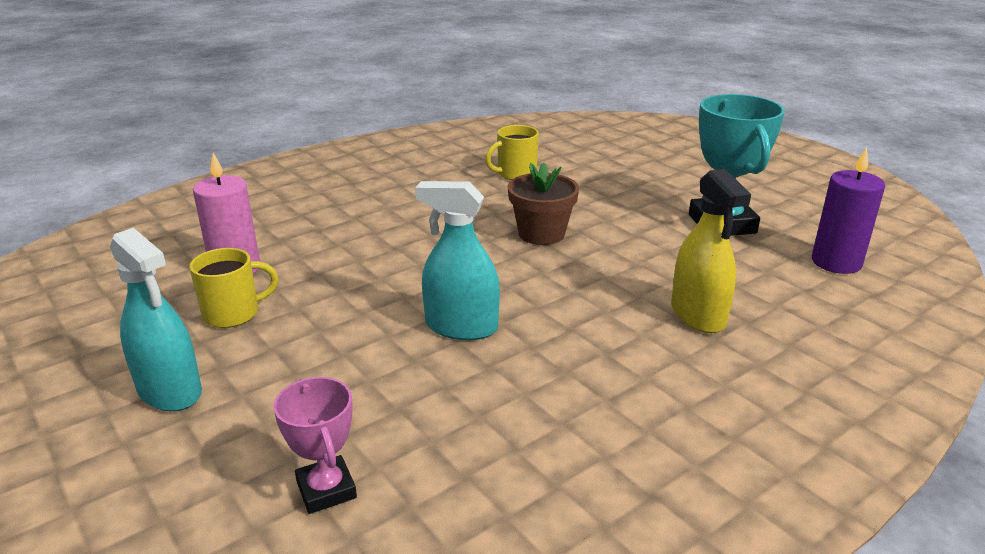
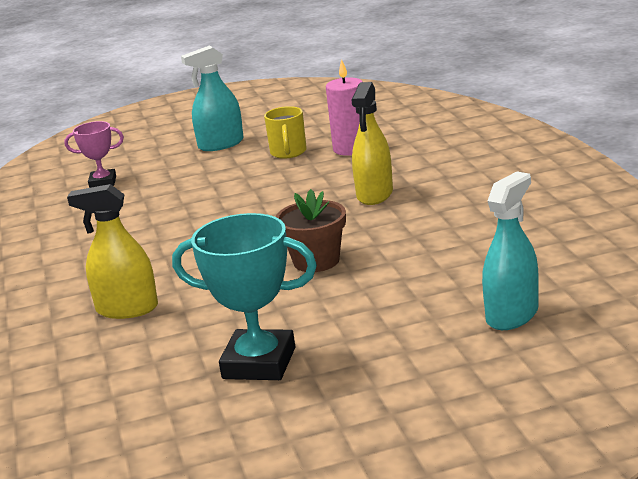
camera: 115 degrees right, 5 degrees down
(381, 231) = (375, 194): none -> yellow spray bottle
(461, 327) = (203, 219): turquoise spray bottle -> turquoise spray bottle (512, 315)
(515, 174) = (469, 262): yellow mug -> none
(836, 262) = (128, 409): purple candle -> none

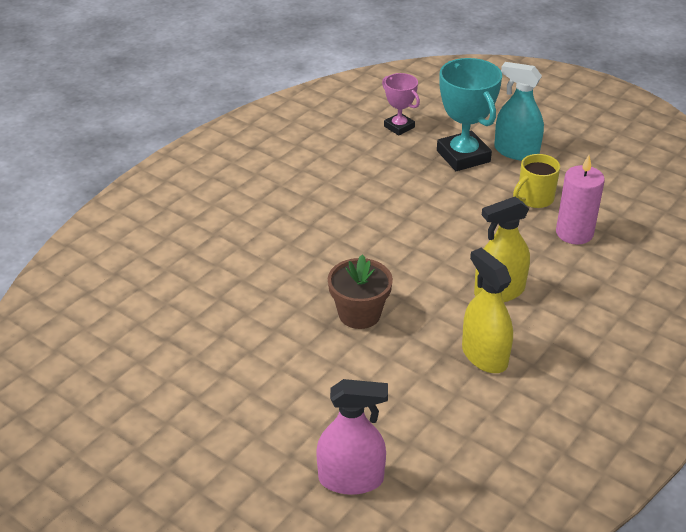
camera: 50 degrees right, 15 degrees up
(127, 309) = (224, 250): yellow spray bottle -> yellow spray bottle (484, 356)
(259, 363) = (193, 360): turquoise trophy -> turquoise trophy (463, 156)
(512, 315) = (351, 479): turquoise spray bottle -> pink spray bottle

